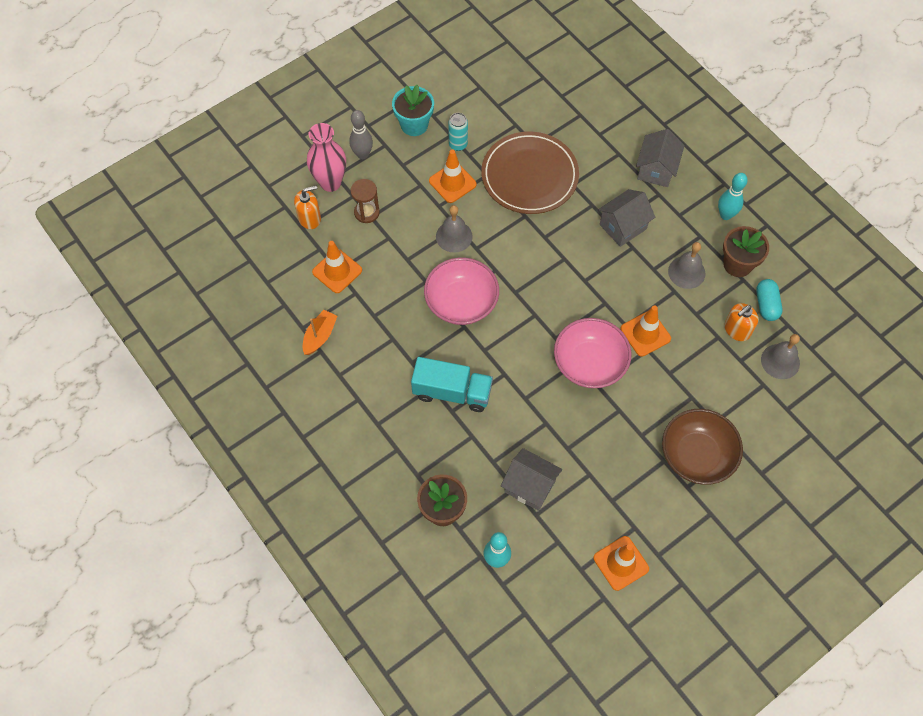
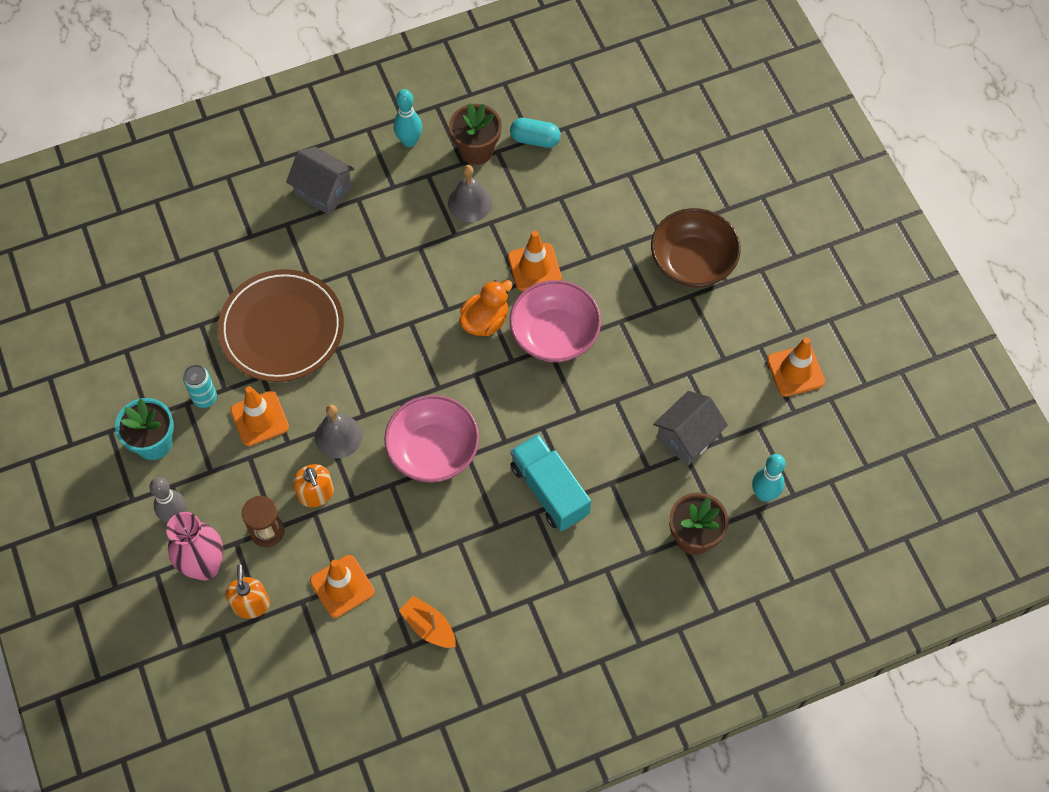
camera: 75 degrees left, 0 degrees up
(452, 392) = (549, 490): turquoise truck -> turquoise truck turned 60 degrees counterclockwise
(584, 310) = (485, 321): none -> orange duck
(623, 227) = (389, 249): grey house -> none
(737, 330) = (557, 177): orange soap dispenser -> orange soap dispenser (316, 494)
(780, 361) = (606, 149): grey bell -> none

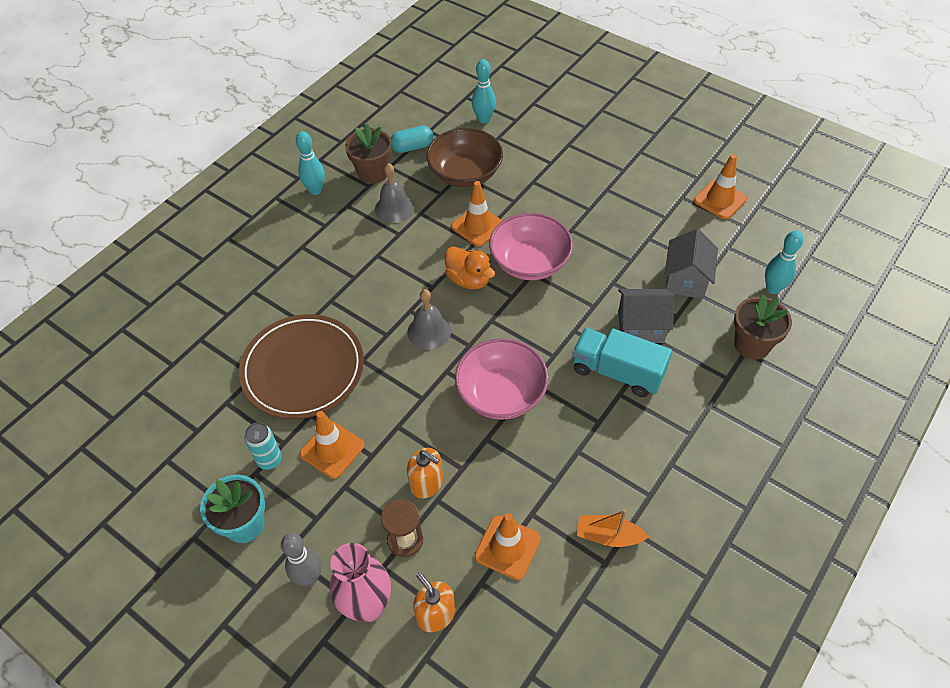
camera: 30 degrees left, 10 degrees down
(323, 191) = (269, 254): grey house -> grey house (640, 327)
(338, 436) = (412, 426): grey bell -> grey bell (429, 331)
(485, 321) = (469, 279): orange duck -> orange duck turned 120 degrees clockwise
(630, 143) = (484, 119): none -> turquoise bowling pin
(692, 262) = (589, 168): brown bowl -> brown bowl (465, 173)

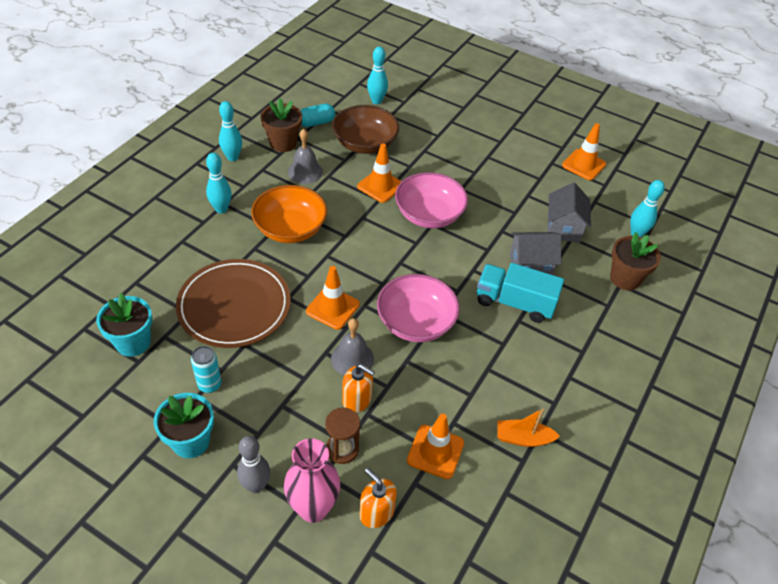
camera: 10 degrees left, 5 degrees down
(192, 409) = (133, 342): none -> turquoise flower pot
(298, 253) = (221, 209): none -> turquoise bowling pin
(332, 449) = (267, 374): orange traffic cone -> orange traffic cone (333, 308)
(372, 278) = (290, 229): none -> orange bowl
(429, 331) = (346, 272): grey bell -> grey bell (352, 359)
(469, 279) = (377, 229): orange duck -> none

